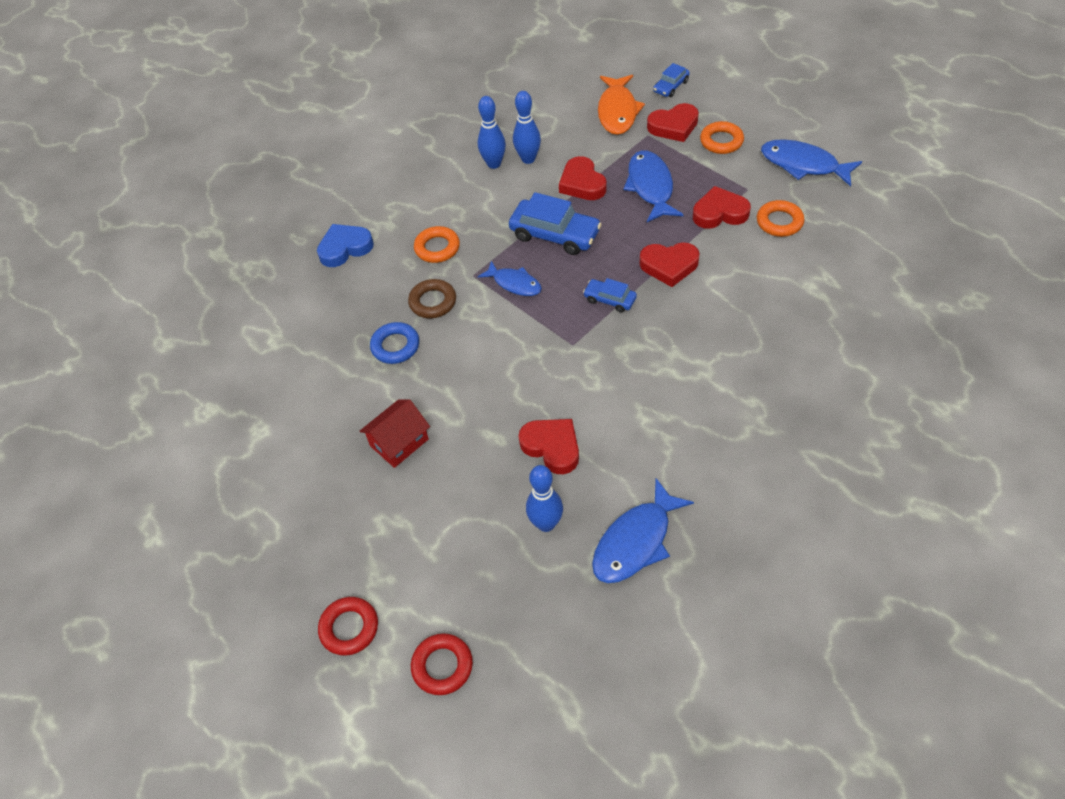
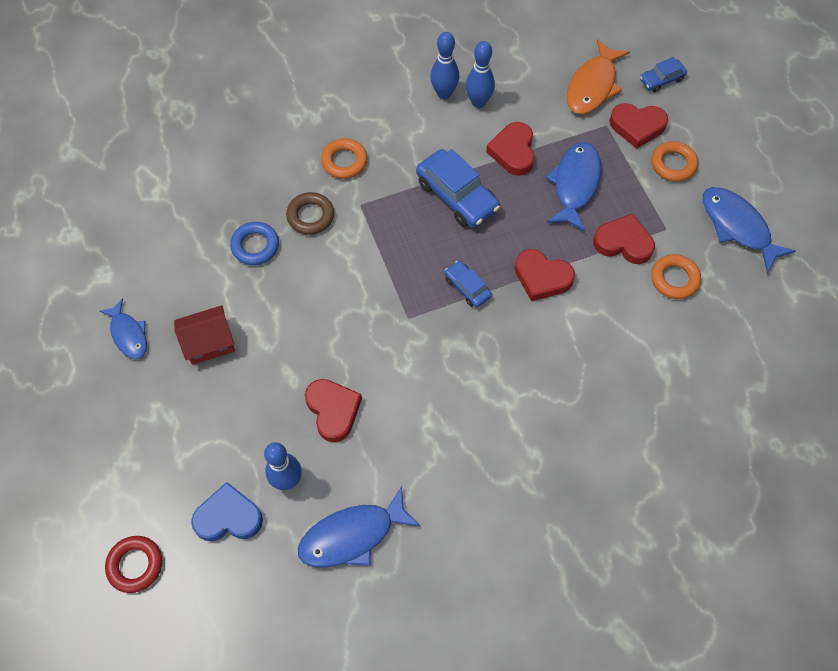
camera: 20 degrees right, 10 degrees up
(345, 248) = (264, 124): blue heart -> blue heart (228, 517)
(349, 628) = (82, 493): red ring -> none
(514, 283) = (392, 230): blue fish -> blue fish (128, 334)

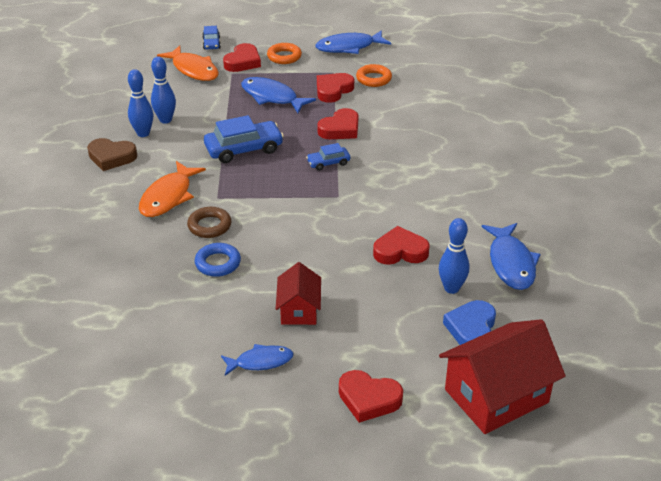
camera: 70 degrees left, 25 degrees down
(135, 565) = (496, 396): red ring -> red house
(344, 161) = (168, 197): orange ring -> orange fish
(390, 85) = (111, 157): none -> brown heart
(513, 152) = (223, 115): red heart -> red heart (368, 399)

